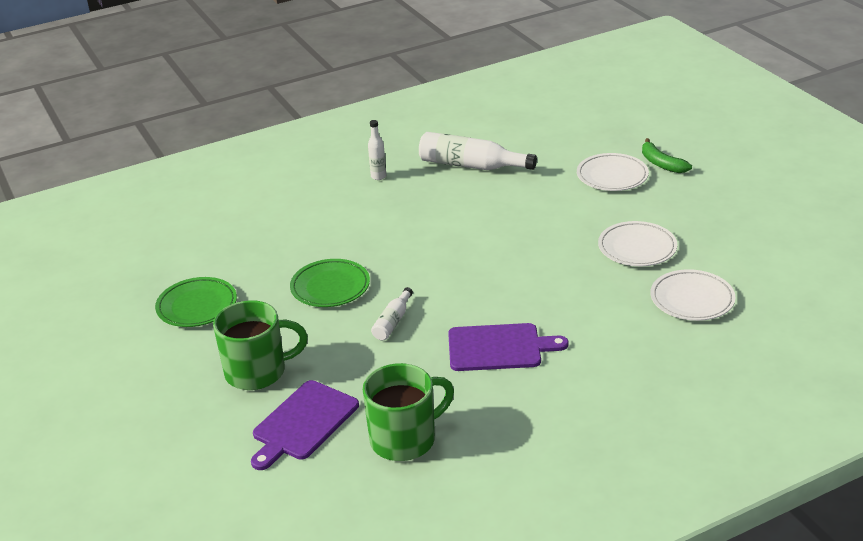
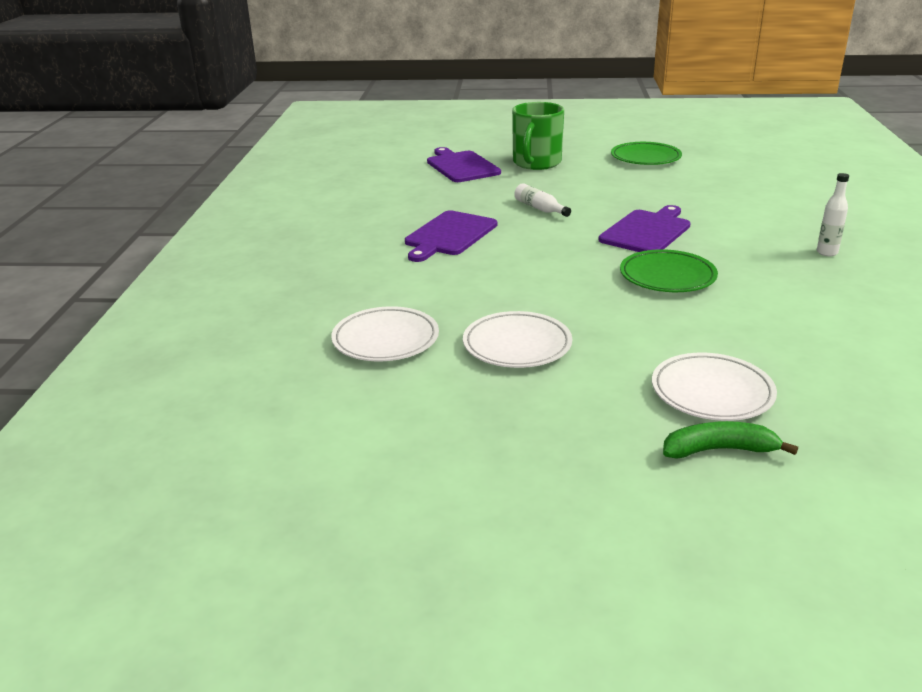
camera: 120 degrees right, 5 degrees down
(330, 287) = (620, 198): green plate -> green plate (667, 276)
(400, 253) = (647, 231): none -> purple cutting board
(405, 439) = (399, 187): green mug -> none
(471, 165) = (820, 307): white bottle -> none

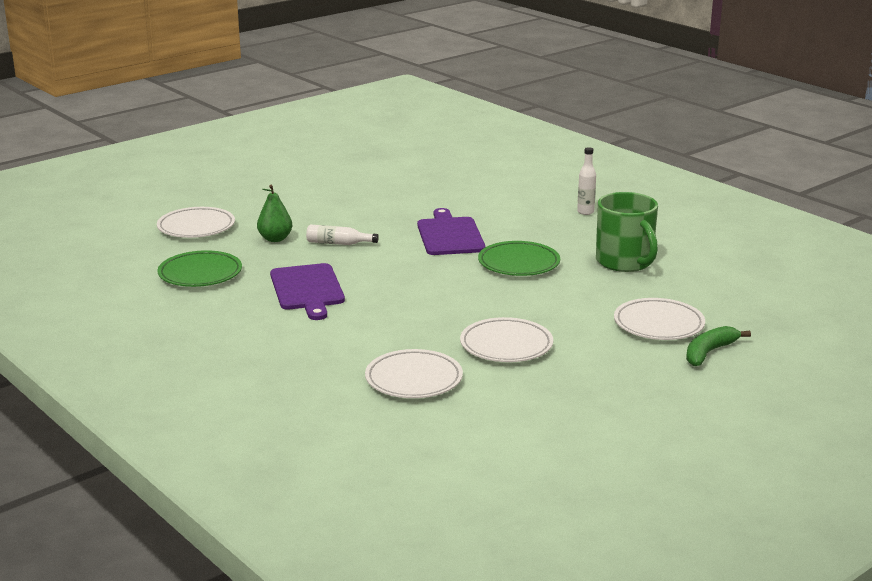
camera: 45 degrees left, 5 degrees down
(461, 166) = (196, 227): purple cutting board -> white plate
(499, 190) = (275, 239): none -> green pear
(536, 163) = (259, 204): green mug -> green mug (625, 262)
(645, 158) = (343, 173): green plate -> green plate (200, 274)

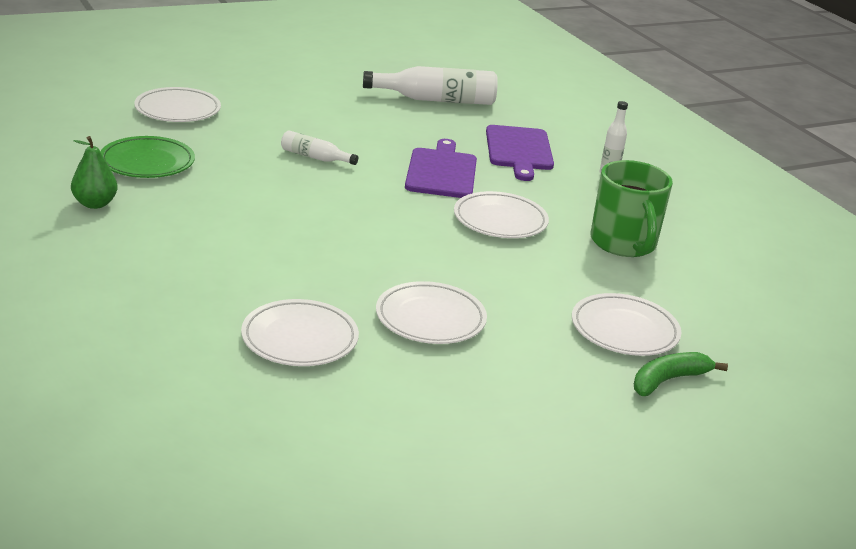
camera: 10 degrees right, 5 degrees up
(275, 239) = (251, 139): green pear -> green pear (95, 204)
(307, 289) = (249, 204): purple cutting board -> purple cutting board (519, 150)
(411, 178) = (436, 100): none -> white bottle
(518, 263) = (500, 220): green plate -> white plate

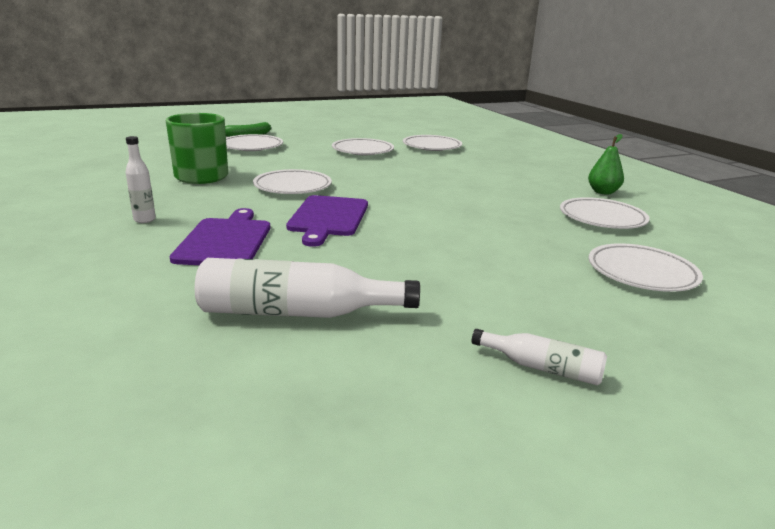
camera: 175 degrees left, 5 degrees down
(147, 163) = (602, 218): green plate -> white plate
(315, 157) = (455, 227): white bottle -> white bottle (542, 367)

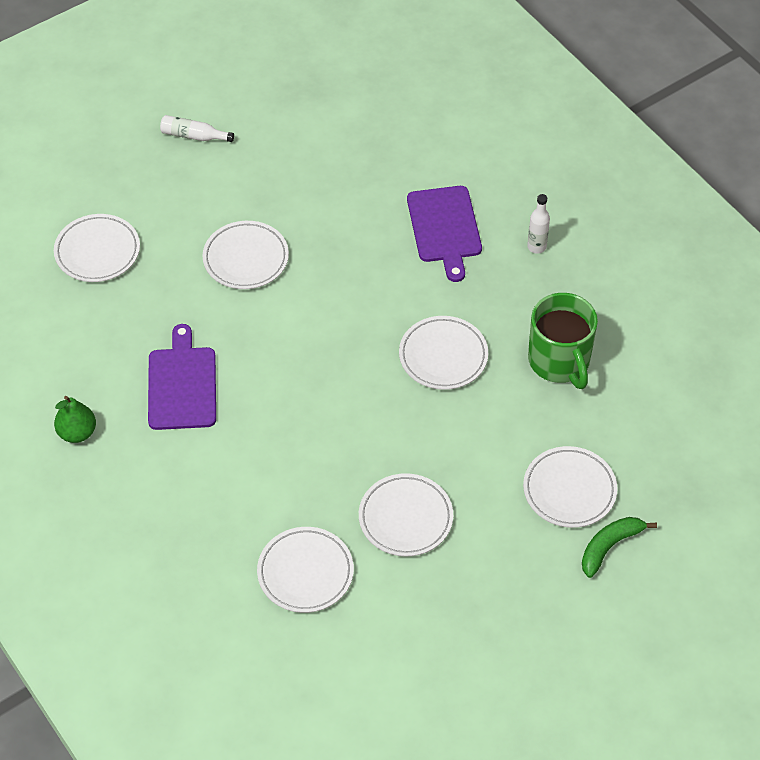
camera: 170 degrees right, 30 degrees up
(297, 312) = (347, 153): white bottle -> none
(328, 218) = (376, 289): purple cutting board -> purple cutting board (182, 384)
(602, 218) = (100, 353): white plate -> white plate (246, 258)

